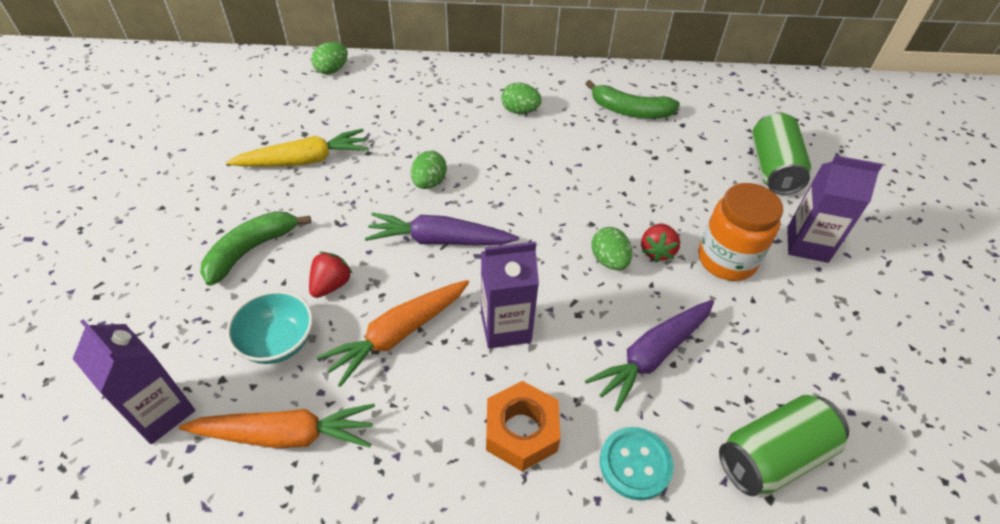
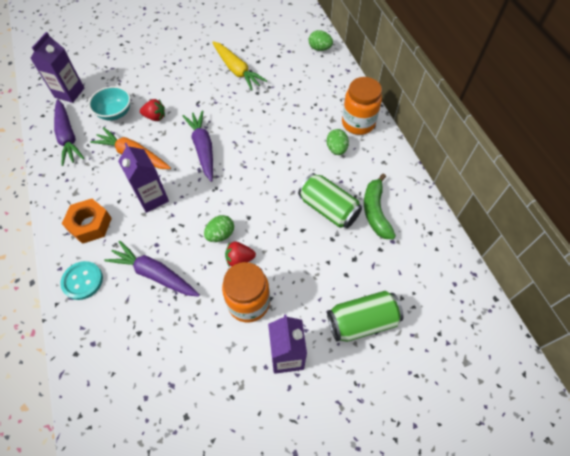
camera: 70 degrees right, 10 degrees up
(251, 250) = (166, 79): green banana -> none
(286, 434) = (68, 137): orange carrot -> purple carrot
(429, 182) = (245, 128): green egg -> none
(489, 81) = (358, 123): none -> orange jar
(773, 456) = (102, 352): green can -> green can (328, 209)

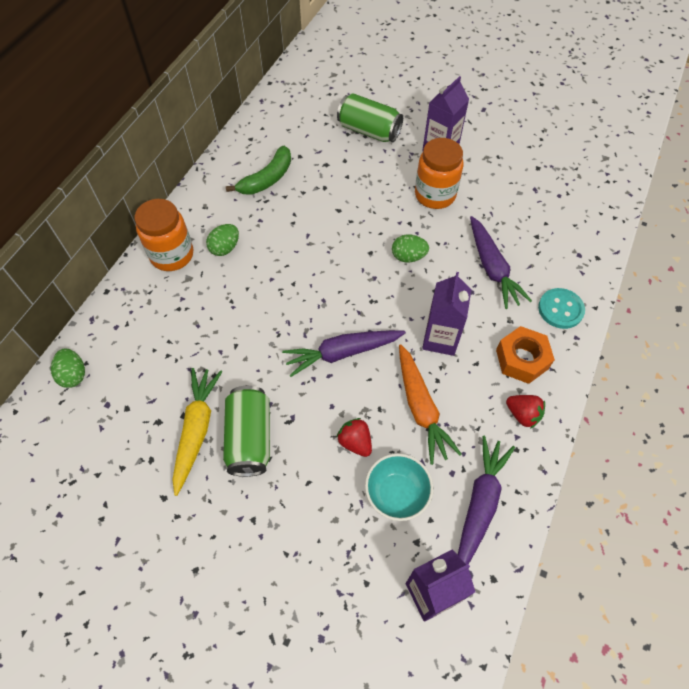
camera: 135 degrees left, 0 degrees up
(203, 148) = (343, 353): purple carrot -> purple carrot turned 45 degrees clockwise
(239, 259) = (412, 227): red strawberry -> red strawberry (522, 415)
(328, 209) = (299, 208): green can -> green can (249, 438)

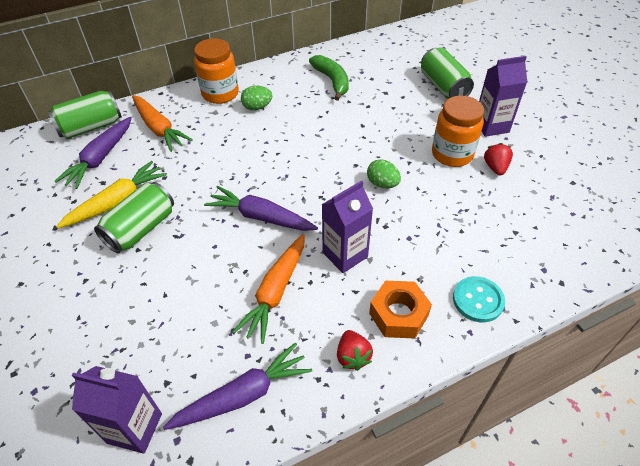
camera: 40 degrees right, 10 degrees down
(73, 375) = (91, 127): green egg -> green can
(151, 330) = (159, 128): none -> orange carrot
(267, 179) = (332, 81): green banana -> green banana turned 105 degrees counterclockwise
(355, 442) = (203, 281): red strawberry -> red strawberry (495, 167)
(397, 493) = (191, 337): turquoise bowl -> none
(492, 268) = (446, 231): purple carrot -> purple carrot (100, 158)

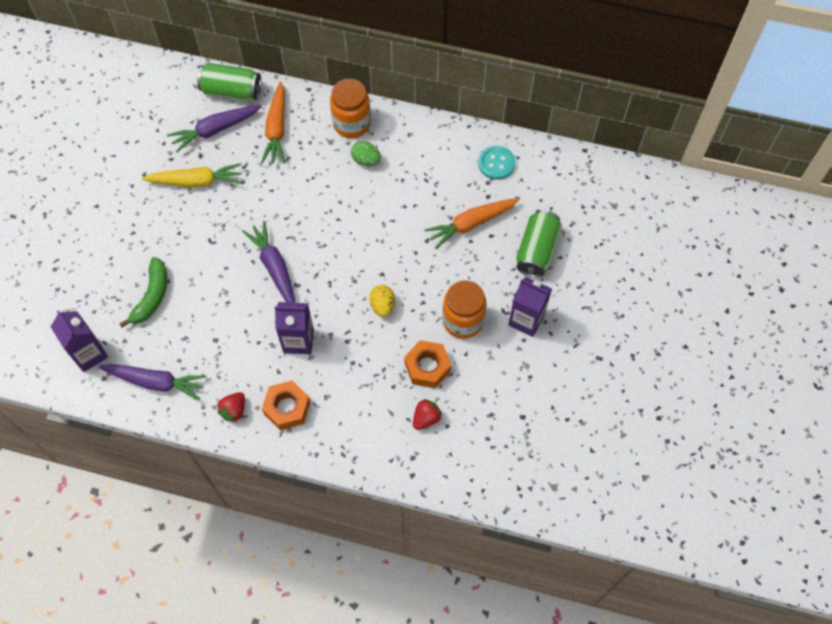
camera: 40 degrees right, 15 degrees up
(141, 229) = (193, 217): green can -> none
(276, 292) = (232, 332): orange carrot -> orange carrot (471, 224)
(332, 81) = (452, 175): green banana -> green banana (152, 296)
(382, 184) = (382, 306): green egg -> yellow egg
(468, 199) = (427, 367): none -> orange nut
(478, 300) = (344, 440): turquoise button -> turquoise button (496, 163)
(495, 167) = (480, 358): red strawberry -> red strawberry (426, 418)

